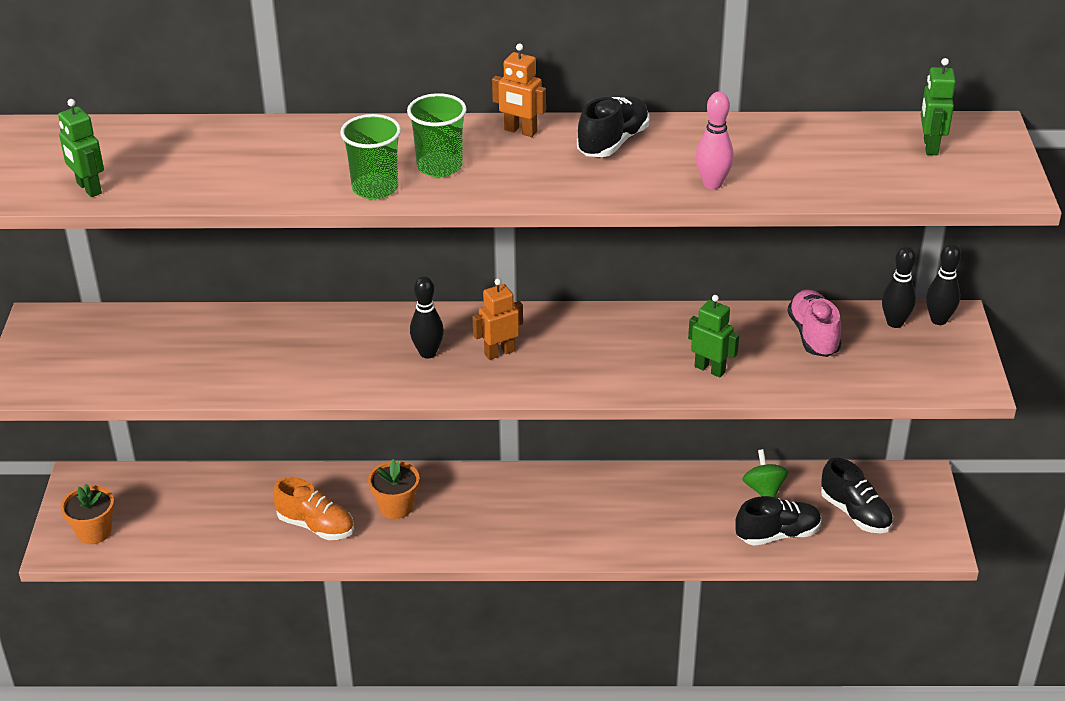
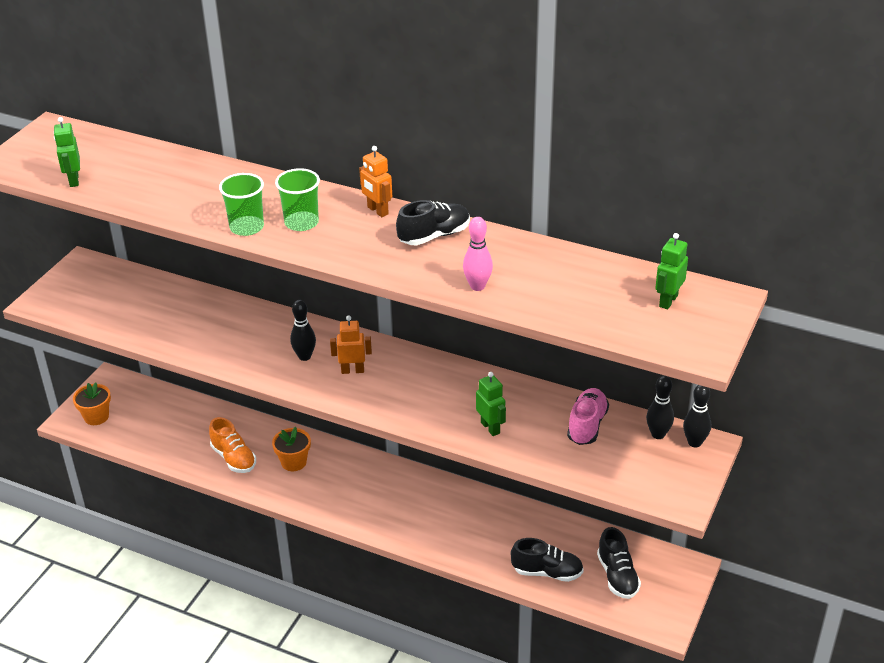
camera: 25 degrees right, 0 degrees up
(764, 490) = (560, 535): green spinning top -> none

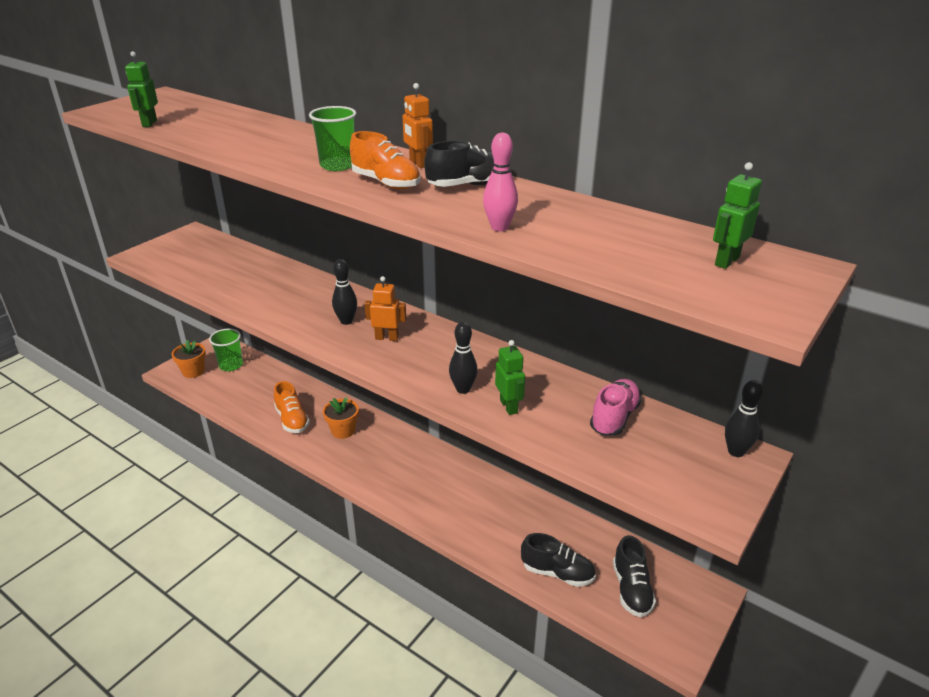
camera: 10 degrees right, 5 degrees down
(247, 227) = (282, 164): green cup -> green cup (231, 365)
(358, 242) = (386, 183): none -> orange shoe
(658, 434) = (693, 437): black bowling pin -> black bowling pin (463, 389)

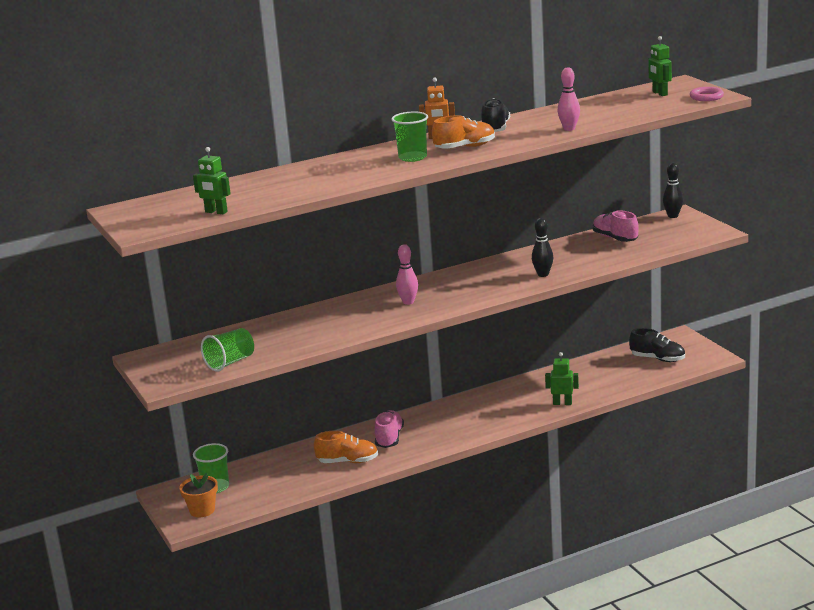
camera: 60 degrees left, 10 degrees down
(185, 270) = (230, 362): none -> green cup
(343, 431) = (389, 438): orange flower pot -> pink shoe
(346, 321) = (408, 302): black bowling pin -> pink bowling pin
(387, 338) = (450, 290): orange robot -> none
(509, 406) = (575, 264): green robot -> green robot (562, 403)
(557, 572) = (625, 380): black shoe -> none
(753, 305) = (706, 97): none -> pink ring

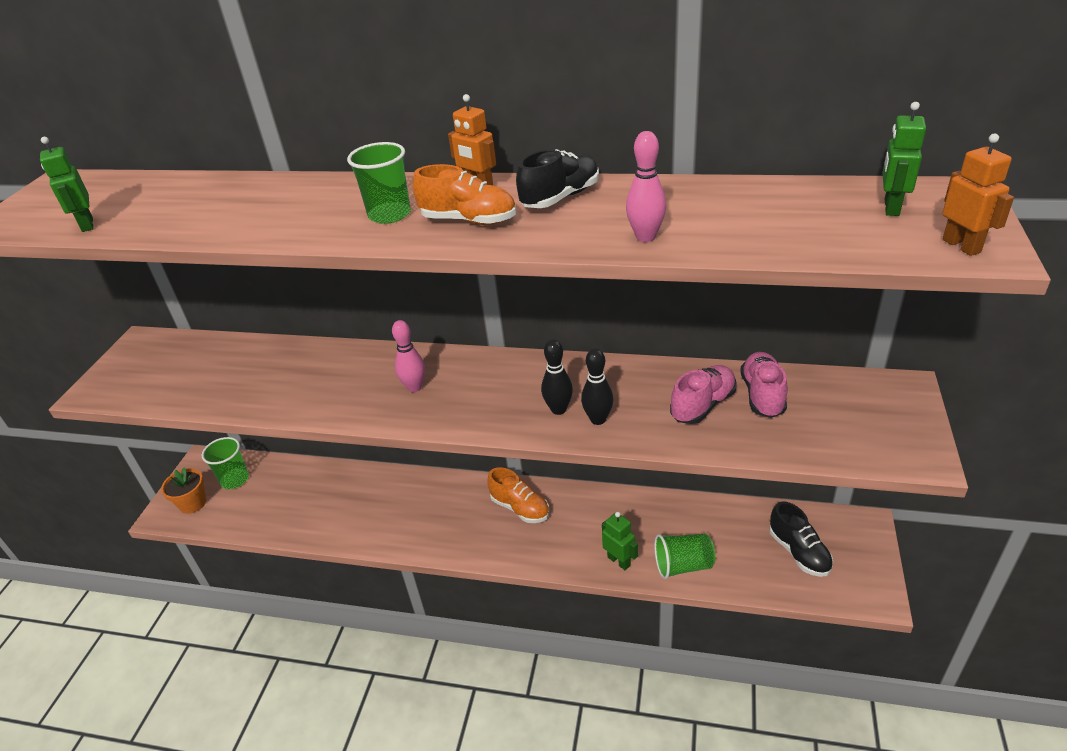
camera: 40 degrees right, 15 degrees up
(230, 362) = (170, 391): green cup -> green cup (683, 565)
(347, 461) = (351, 515): orange shoe -> orange shoe (520, 508)
(389, 438) = (416, 505): pink shoe -> pink shoe (702, 405)
(673, 216) = (889, 388): black bowling pin -> black bowling pin (558, 409)
(706, 97) = (961, 246): pink ring -> orange robot

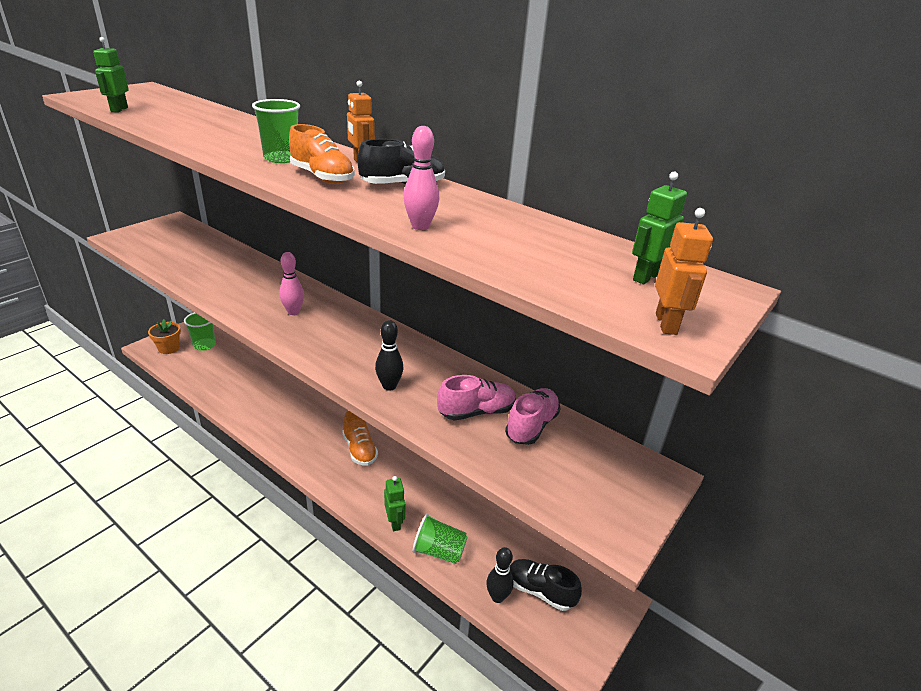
camera: 20 degrees right, 5 degrees down
(558, 409) = (369, 367): black bowling pin -> black bowling pin (497, 597)
(799, 552) = (540, 591): black shoe -> black shoe turned 120 degrees clockwise

